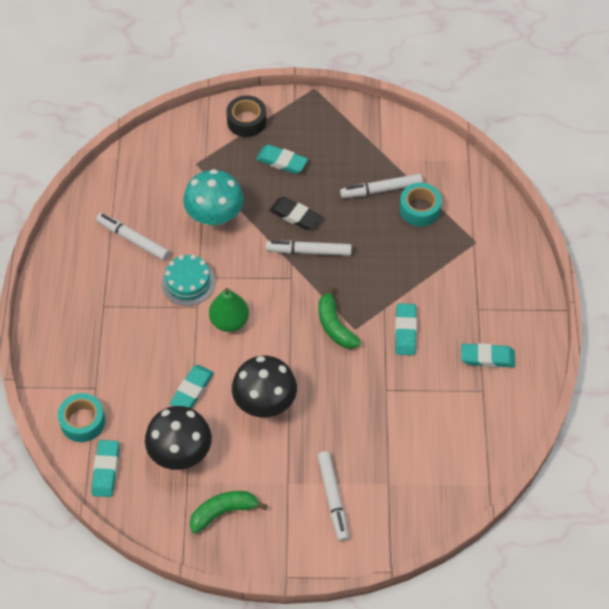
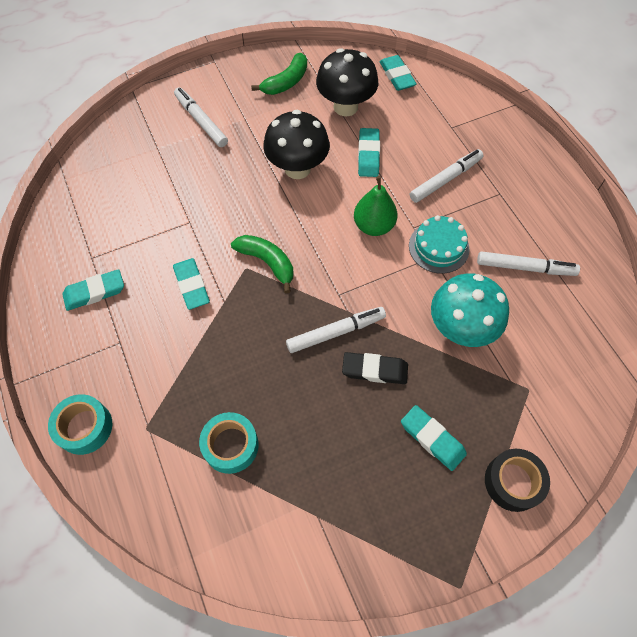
camera: 155 degrees right, 5 degrees up
(83, 421) = (441, 100): turquoise tape -> turquoise tape (85, 427)
(281, 162) = (432, 439): turquoise eraser -> turquoise eraser turned 45 degrees clockwise
(381, 190) = (290, 453): white marker -> white marker (445, 179)

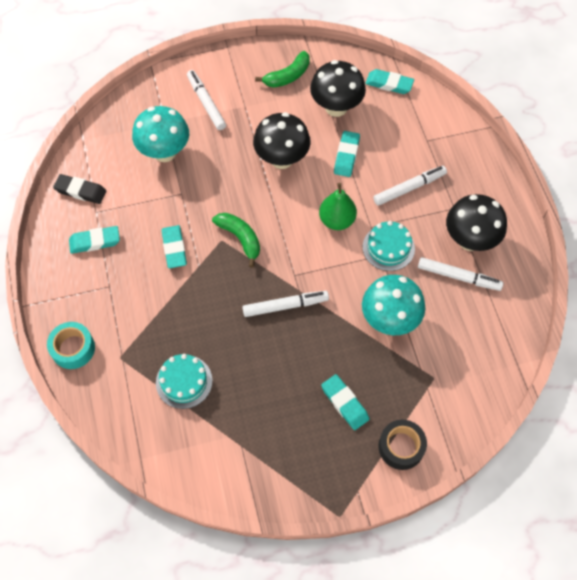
camera: 10 degrees right, 0 degrees up
(163, 180) = (165, 152): none -> turquoise mushroom
(231, 445) = (184, 381): turquoise tape -> turquoise cake
(374, 370) = (310, 341): black eraser -> black eraser (81, 191)
(397, 76) = (389, 84): turquoise eraser -> turquoise eraser turned 60 degrees counterclockwise
(526, 225) = (470, 240): none -> black mushroom

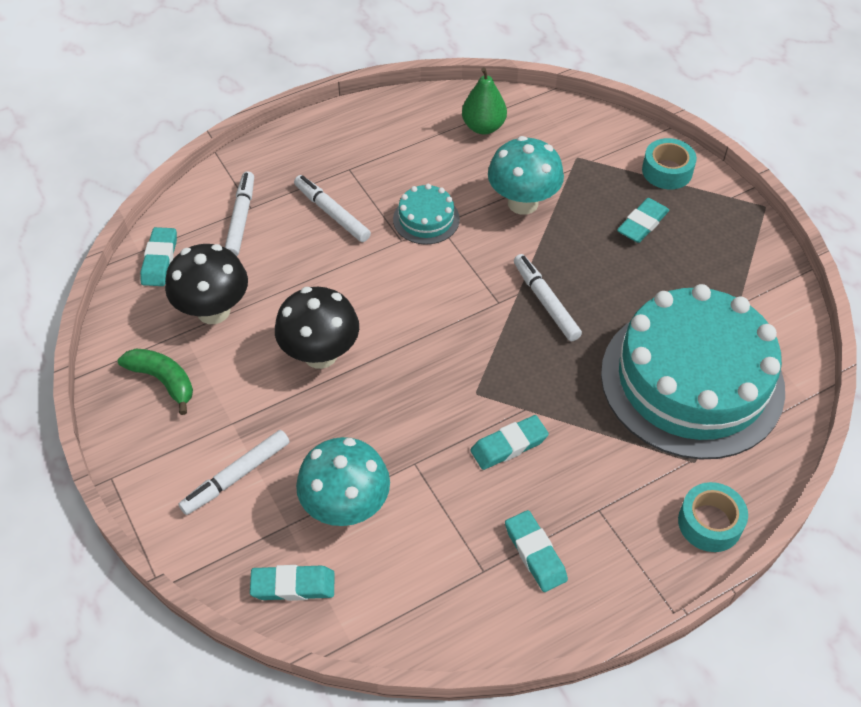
camera: 105 degrees left, 10 degrees down
(81, 191) = (453, 607): black eraser -> none
(184, 381) = (692, 380): turquoise cake -> turquoise cake, size x2.44
(240, 238) = (465, 372): green banana -> none
(337, 220) = (403, 275): green pear -> green pear (483, 127)
(346, 156) = (296, 284): turquoise eraser -> turquoise eraser (293, 585)
(401, 447) = (667, 171): black tape -> turquoise tape
(458, 277) = (443, 153): white marker -> white marker (241, 219)
(470, 240) = (390, 150): black mushroom -> none

